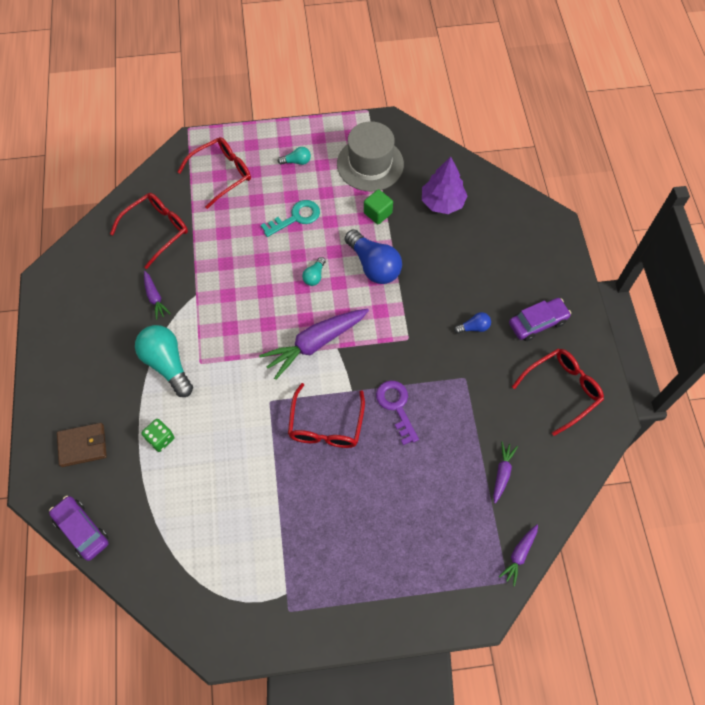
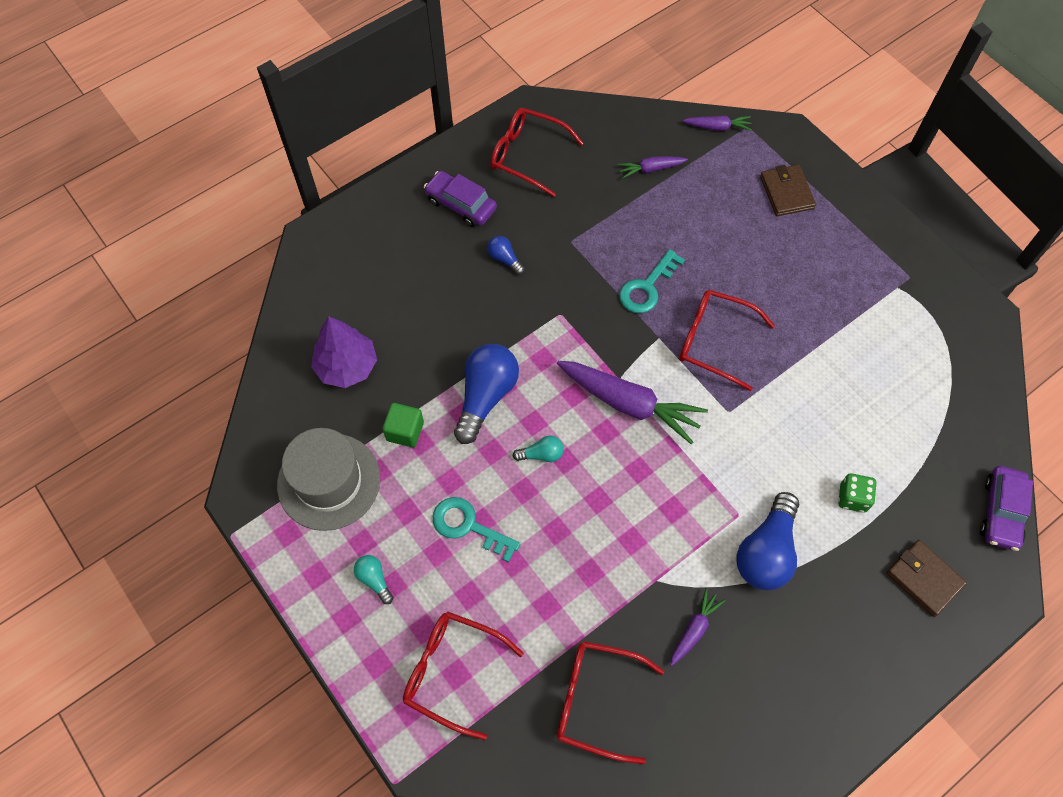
camera: 120 degrees left, 0 degrees up
(167, 364) = (766, 552): turquoise light bulb -> blue light bulb
(326, 425) = (714, 341): red glasses -> red glasses turned 135 degrees counterclockwise
(396, 406) = (647, 287): purple key -> turquoise key
(422, 567) = (786, 192): none -> brown wallet

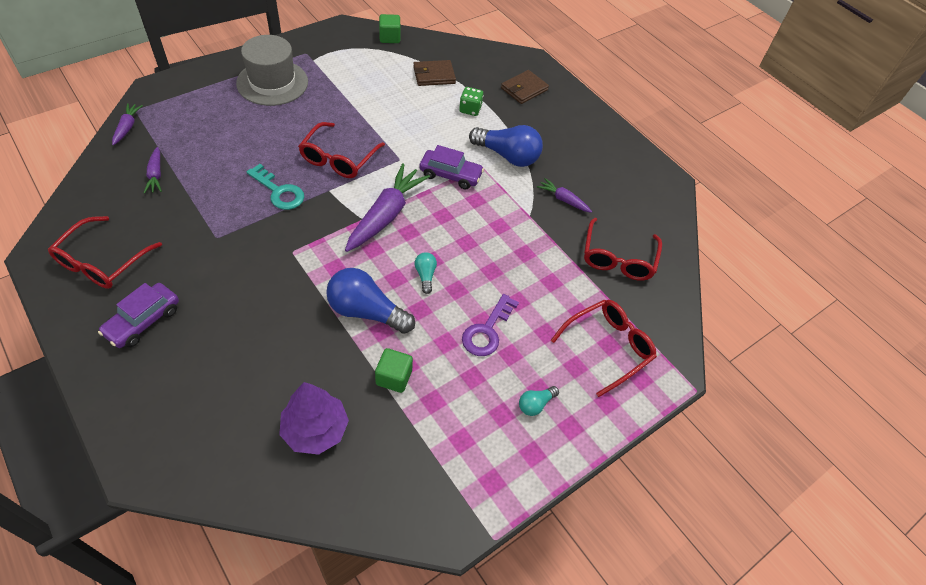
camera: 95 degrees left, 10 degrees down
(329, 481) = (440, 444): grey hat -> grey hat (272, 82)
(452, 672) = (608, 347): red glasses -> red glasses turned 150 degrees counterclockwise
(468, 526) = (487, 331): turquoise key -> purple key
(504, 259) = (221, 288): blue light bulb -> none
(786, 192) = (211, 99): brown wallet -> brown wallet (434, 75)
(984, 377) = (389, 38): none -> green cube
(1001, 512) = (481, 50): purple car -> purple car (450, 175)

